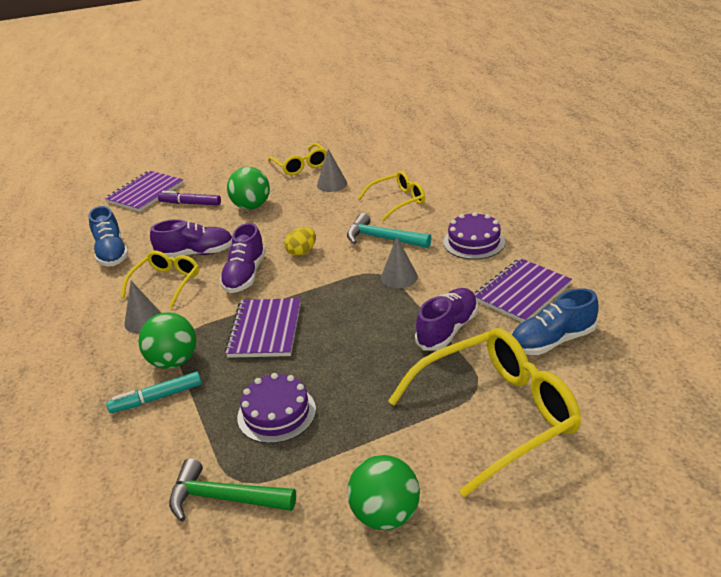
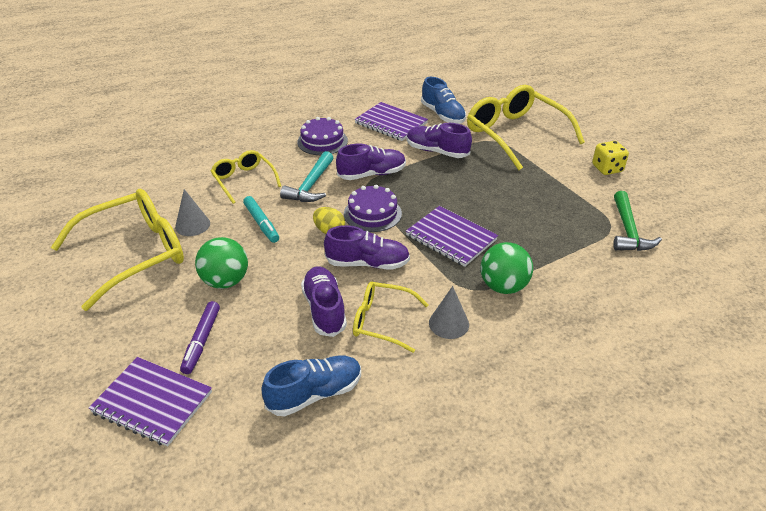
camera: 100 degrees left, 5 degrees up
(156, 398) = (551, 286): turquoise marker -> turquoise marker (261, 223)
(265, 330) = (451, 238): purple notebook -> purple notebook turned 45 degrees clockwise
(276, 413) = (544, 218): purple cake -> purple cake (372, 213)
(300, 166) = (134, 254): yellow glasses -> yellow glasses, size x1.82
(385, 514) = (607, 168): green ball -> yellow dice
(399, 277) = (372, 174): grey cone -> purple shoe

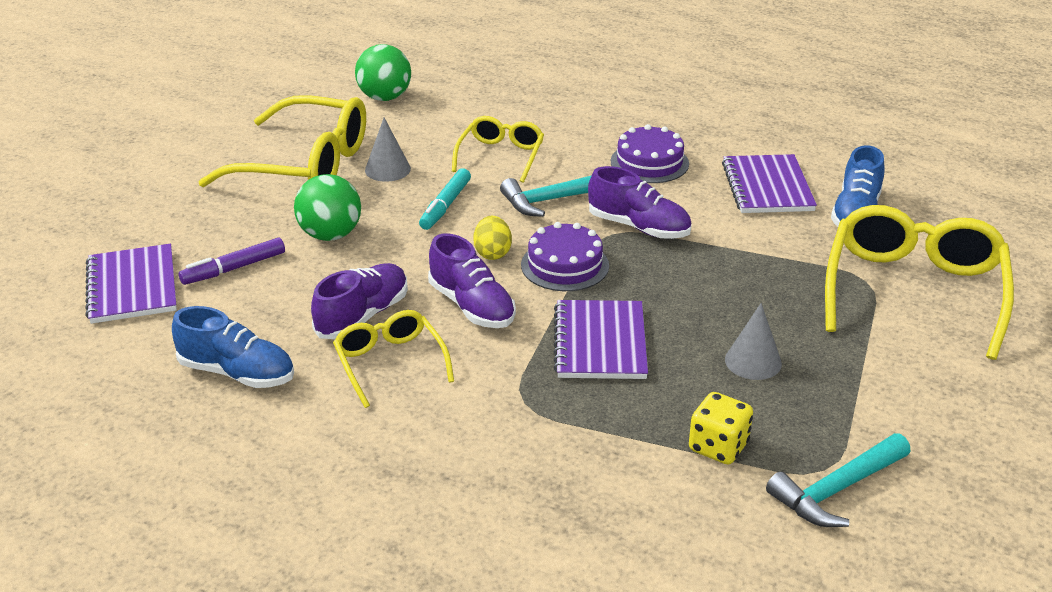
camera: 50 degrees right, 5 degrees down
(437, 151) = (763, 249): purple shoe -> none
(449, 323) = (443, 412): grey cone -> grey cone (753, 361)
(503, 286) = (561, 425): green ball -> green ball (385, 97)
(607, 168) = (967, 410): yellow dice -> yellow dice (718, 447)
(628, 231) = (836, 490): green hammer -> turquoise hammer

